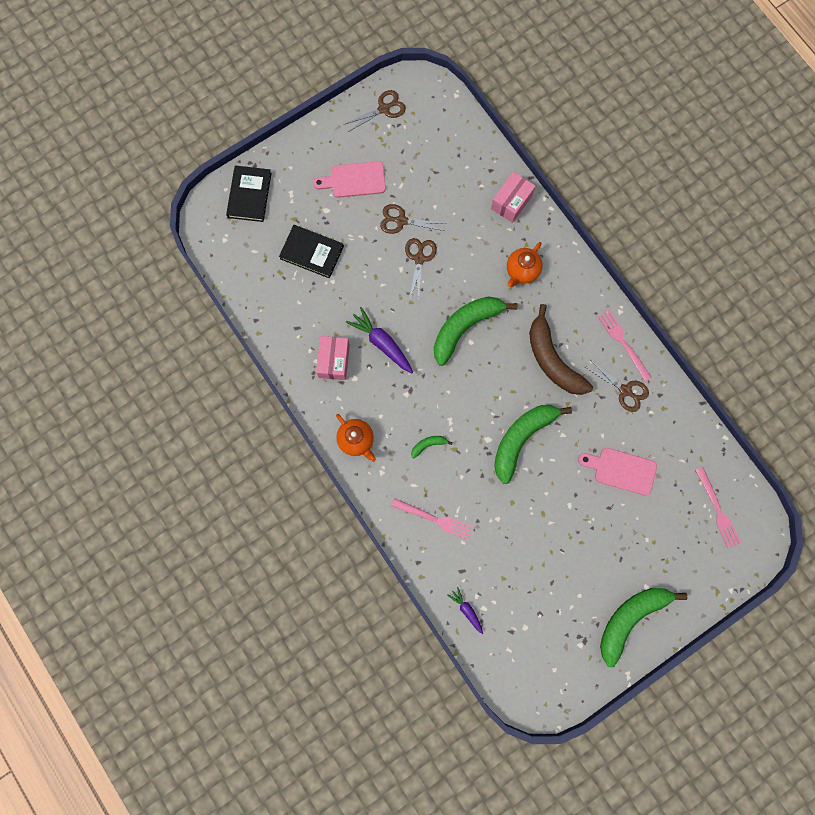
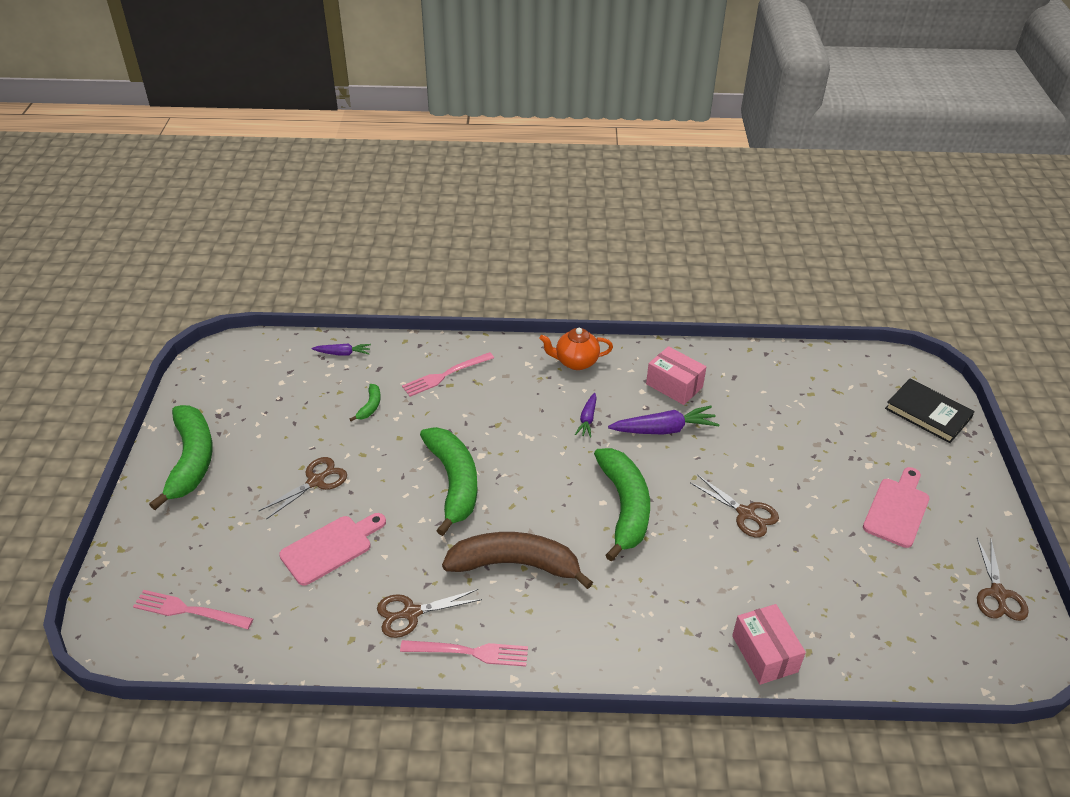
camera: 125 degrees right, 35 degrees down
(312, 252) = (818, 428): black book -> none
(401, 221) = (810, 524): brown scissors -> brown scissors (315, 481)
(407, 395) = (587, 419): none -> purple carrot
(428, 445) = (521, 408): green banana -> green banana (370, 406)
(522, 271) = (654, 604): orange teapot -> none

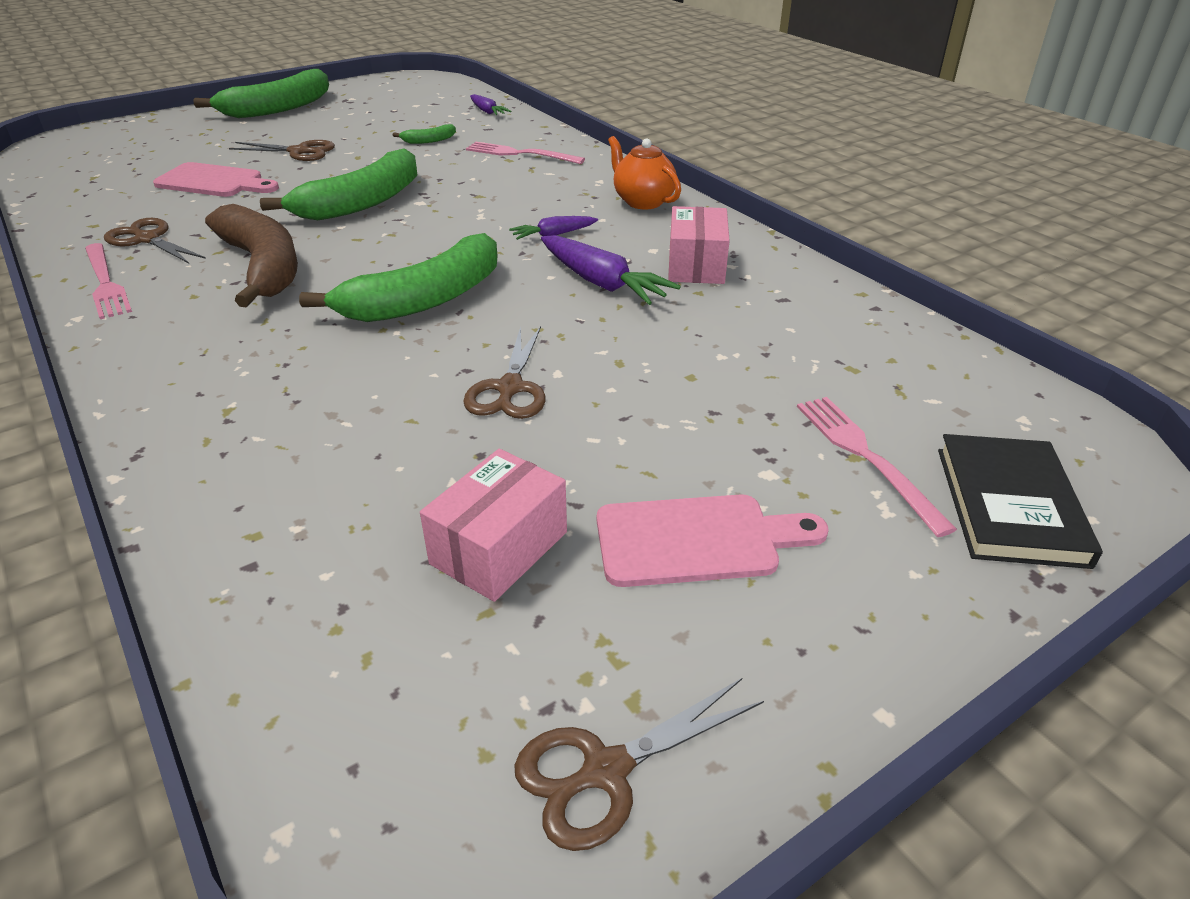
camera: 55 degrees right, 5 degrees down
(189, 610) = (93, 158): pink fork -> pink fork (866, 457)
(764, 653) = (222, 490): pink box -> pink box (499, 548)

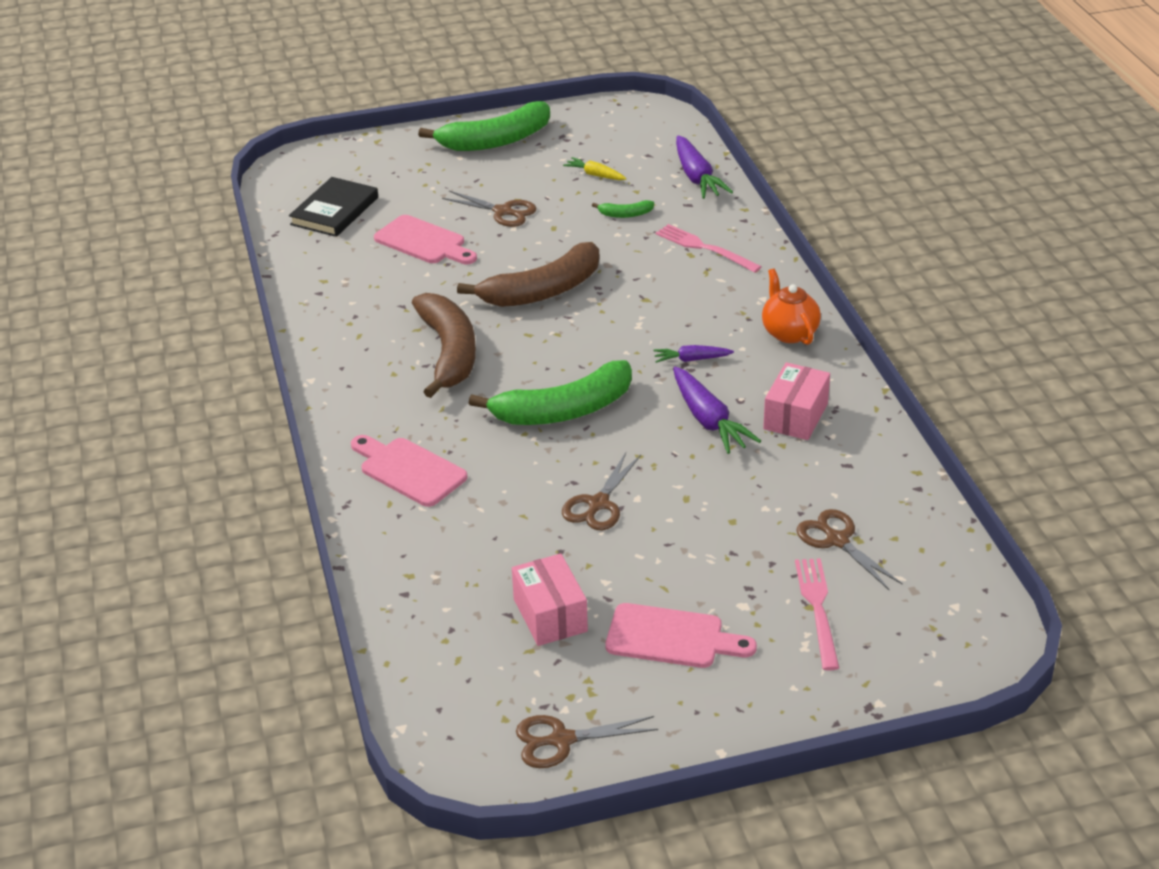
camera: 20 degrees right, 0 degrees up
(105, 283) = (331, 348): pink fork -> none
(148, 239) = (364, 305): brown scissors -> brown scissors (837, 540)
(230, 395) = (409, 470): none -> pink cutting board
(362, 202) = (543, 291): green banana -> brown banana
(387, 119) = (595, 175): none -> yellow carrot
(487, 111) = (697, 177): purple carrot -> purple carrot, size x1.74
(499, 548) = (550, 615): pink box -> pink box turned 75 degrees counterclockwise
(1009, 505) = (890, 661): black book -> black book (334, 211)

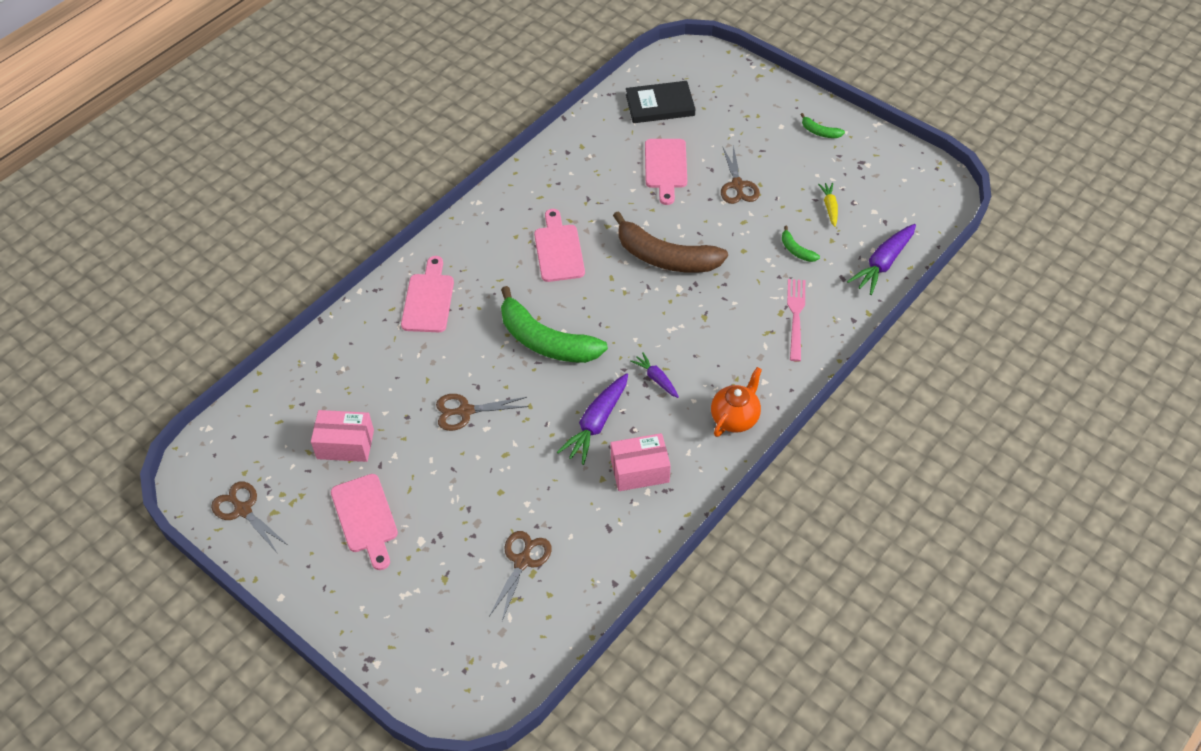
camera: 55 degrees right, 15 degrees up
(449, 352) = (558, 250): brown banana -> pink cutting board
(496, 141) = (820, 132): green banana -> green banana, size x0.42
(550, 615) = (345, 444): pink box -> pink box turned 60 degrees clockwise
(817, 608) = (445, 584): pink fork -> none

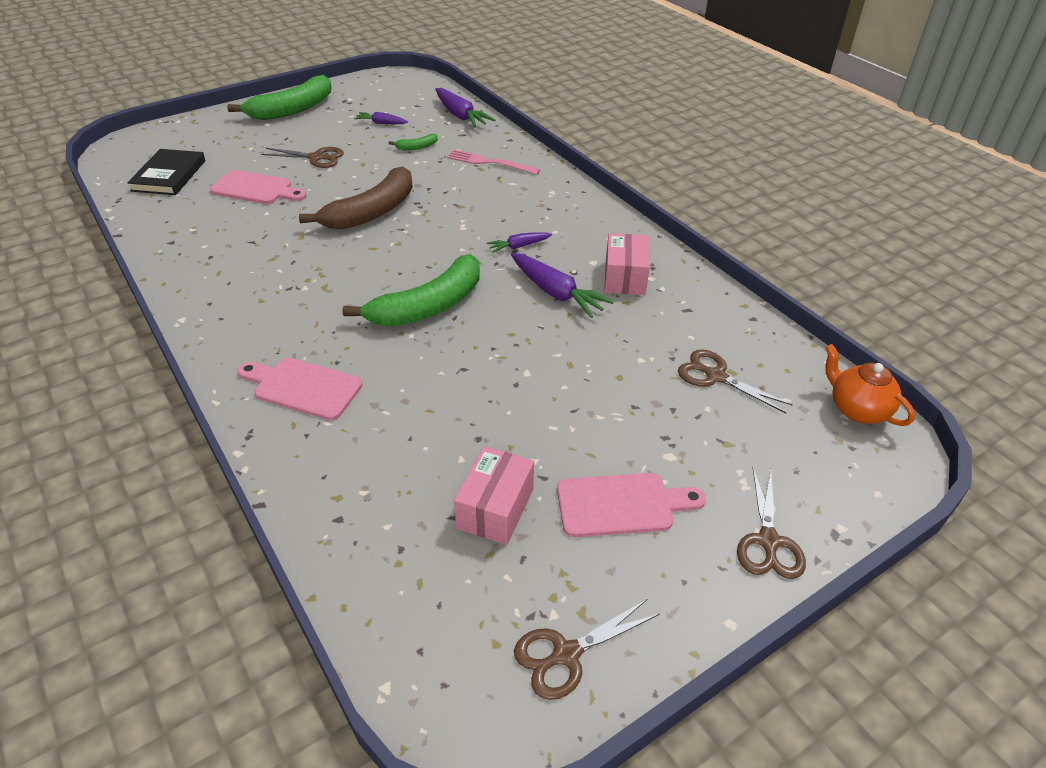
camera: 75 degrees left, 10 degrees down
(465, 411) = (494, 385): brown scissors -> brown scissors (768, 541)
(558, 250) = (307, 274): pink cutting board -> none
(735, 418) = (585, 214): orange teapot -> orange teapot (857, 409)
(820, 132) = (292, 109): green banana -> green banana, size x2.36
(829, 207) = (381, 123): yellow carrot -> purple carrot

